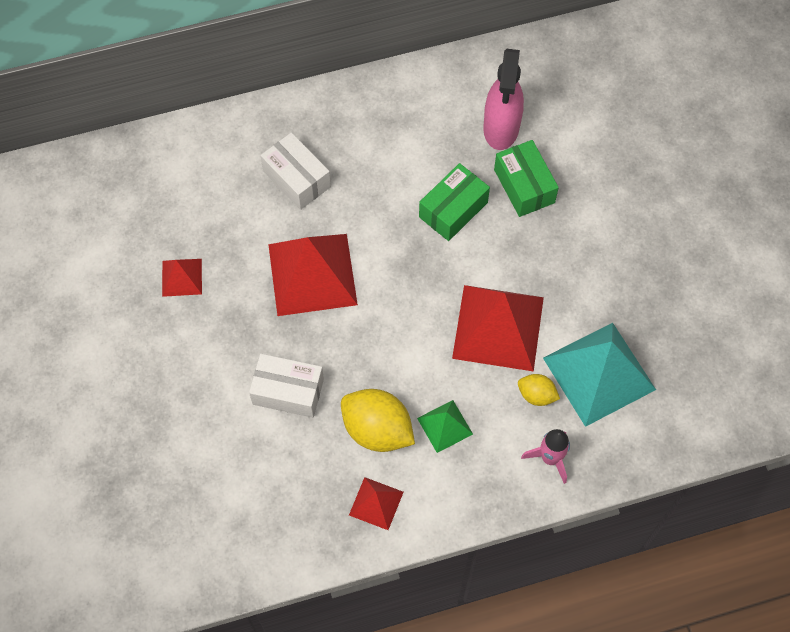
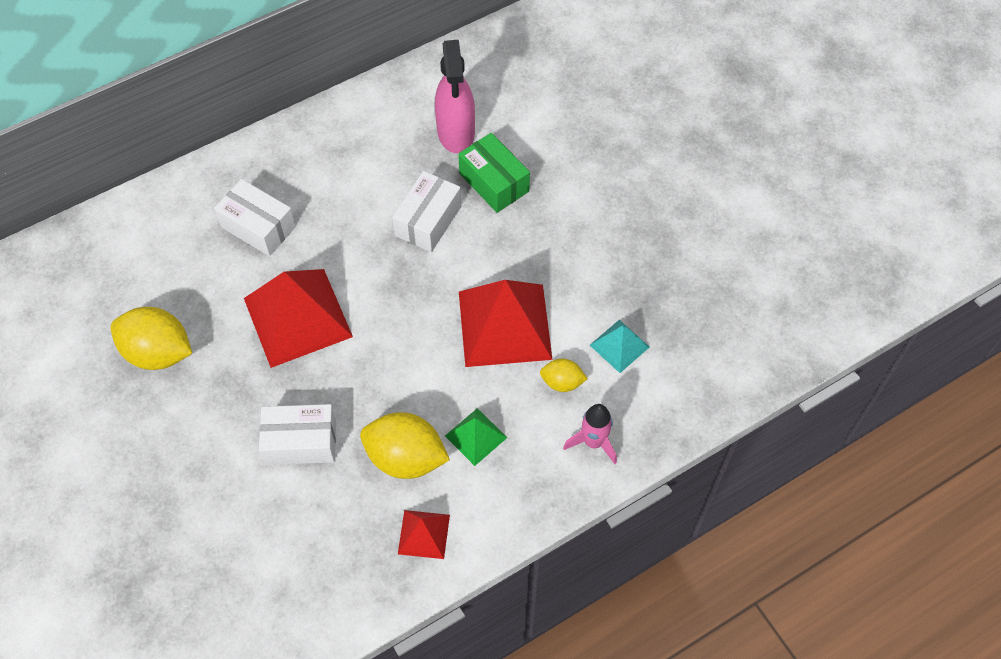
camera: 15 degrees left, 5 degrees down
(182, 277) = (158, 352): red pyramid -> yellow lemon
(453, 210) = (428, 221): green box -> white box
(599, 374) = (619, 346): turquoise pyramid -> turquoise pyramid, size x0.49

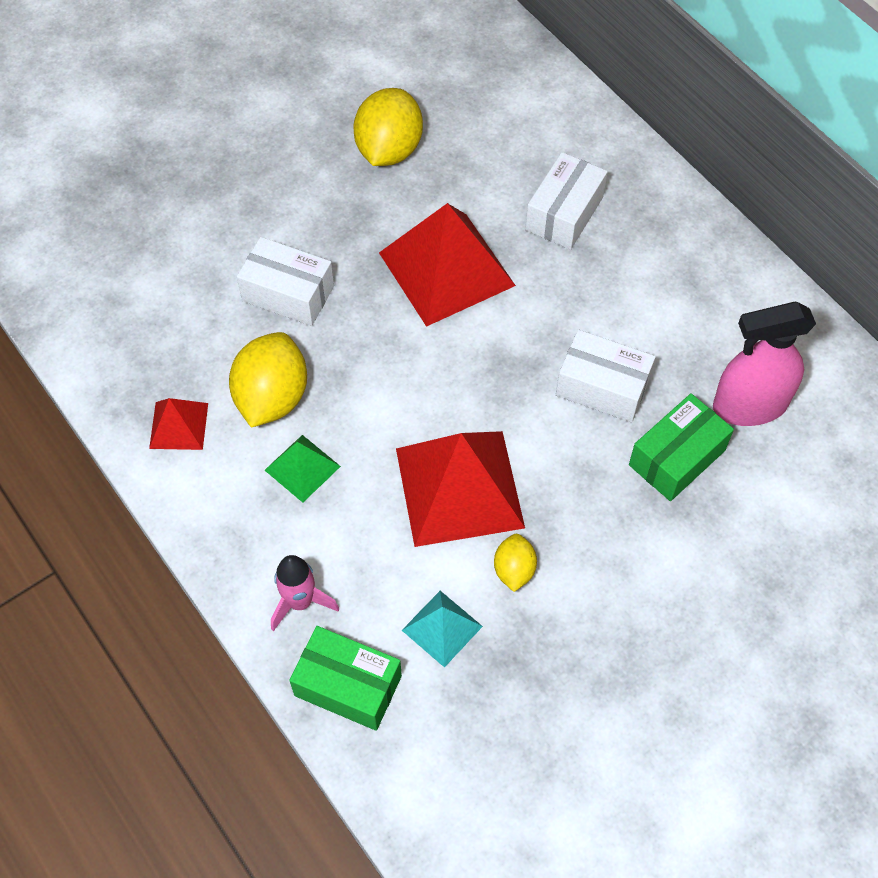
camera: 85 degrees right, 0 degrees up
(301, 442) = (288, 293): white box -> white box turned 60 degrees counterclockwise
(562, 382) = (382, 560): yellow lemon -> yellow lemon (514, 570)
(662, 411) = (348, 686): none -> green box

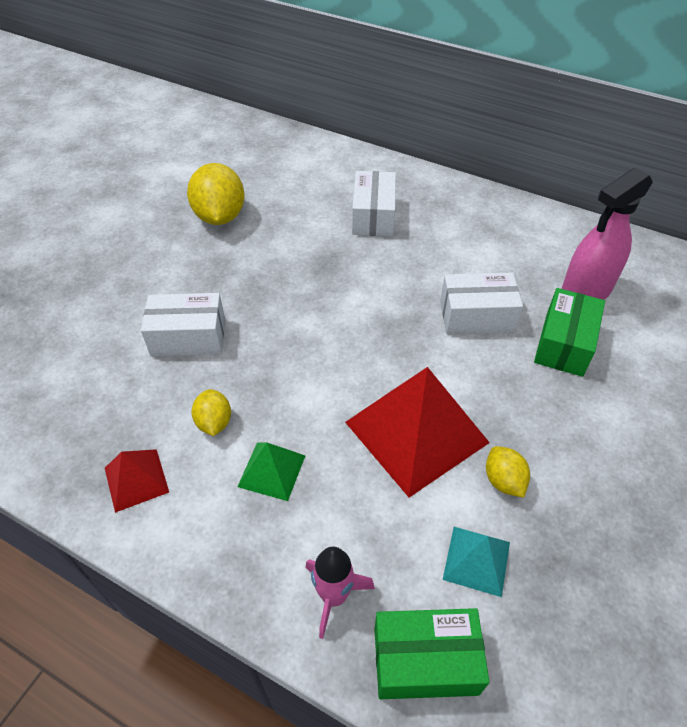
camera: 25 degrees left, 10 degrees down
(272, 397) = (214, 422): yellow lemon -> yellow lemon, size x0.53
(447, 269) = (309, 277): red pyramid -> none

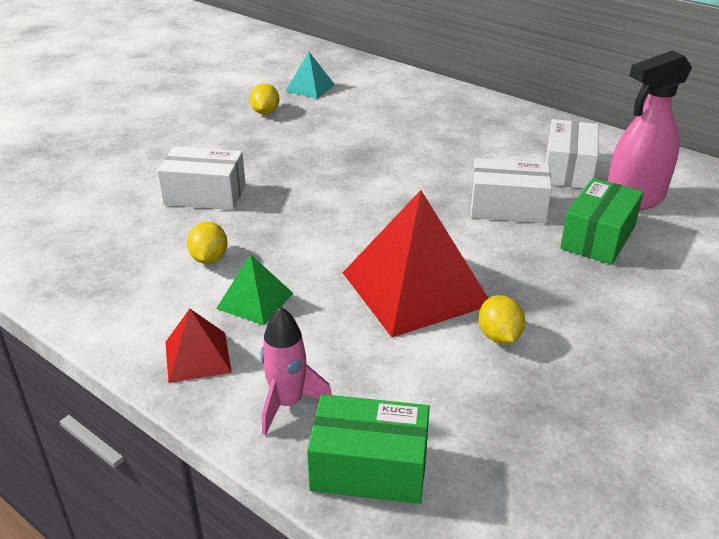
camera: 10 degrees right, 15 degrees down
(136, 480) = (118, 292): red pyramid -> red pyramid (197, 357)
(220, 216) = (265, 112): yellow lemon -> yellow lemon, size x0.53
(373, 216) = (420, 124): white box -> white box (568, 170)
(476, 560) = (450, 395): turquoise pyramid -> turquoise pyramid (310, 88)

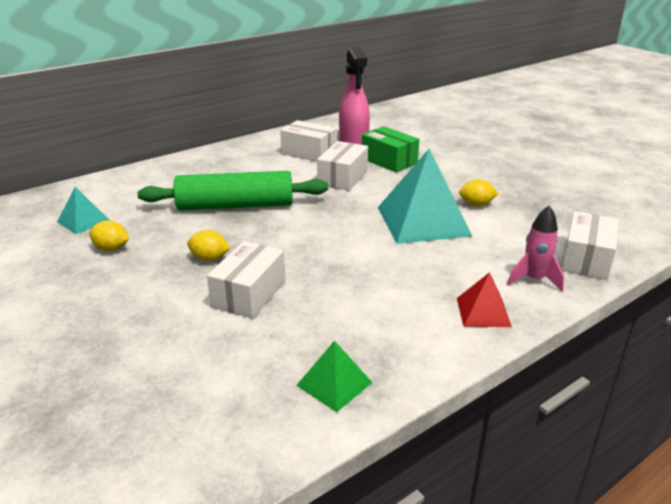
camera: 75 degrees left, 5 degrees down
(209, 258) = (356, 298): yellow lemon -> yellow lemon (209, 258)
(255, 301) = (420, 282): green pyramid -> green pyramid (334, 383)
(369, 467) = (586, 259): green box -> white box
(383, 151) = (235, 205): none -> green rolling pin
(415, 288) = (423, 221): red pyramid -> turquoise pyramid

